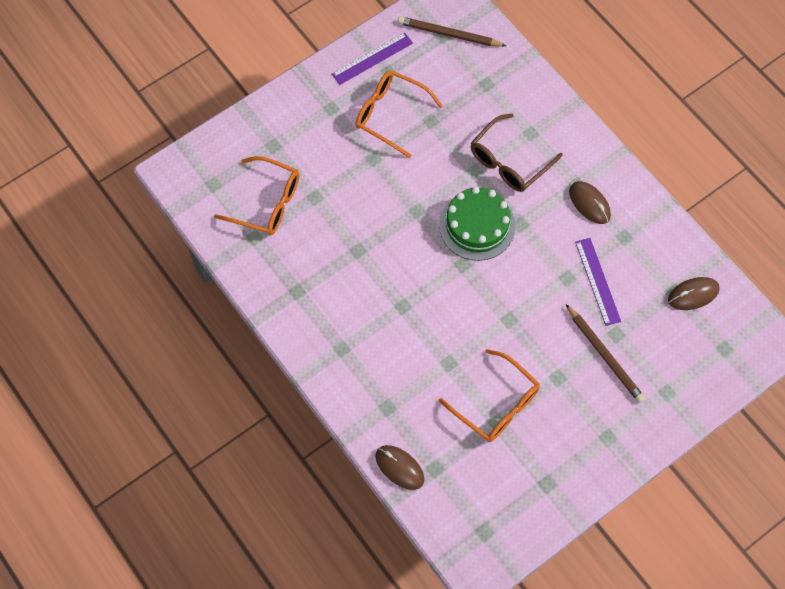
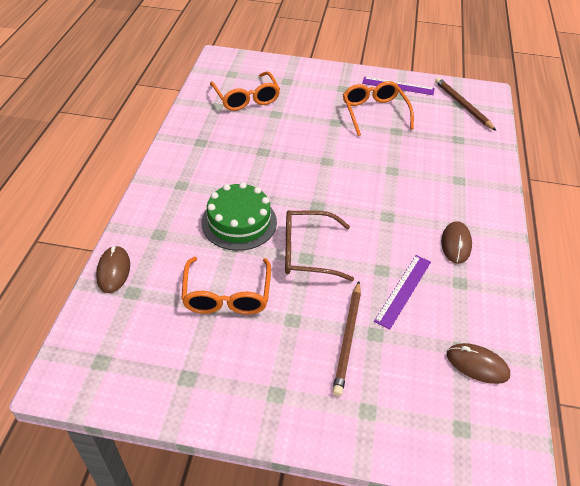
camera: 45 degrees right, 20 degrees down
(477, 225) = (355, 195): green cake -> green cake (239, 222)
(509, 161) = (423, 182): brown glasses -> brown glasses (307, 252)

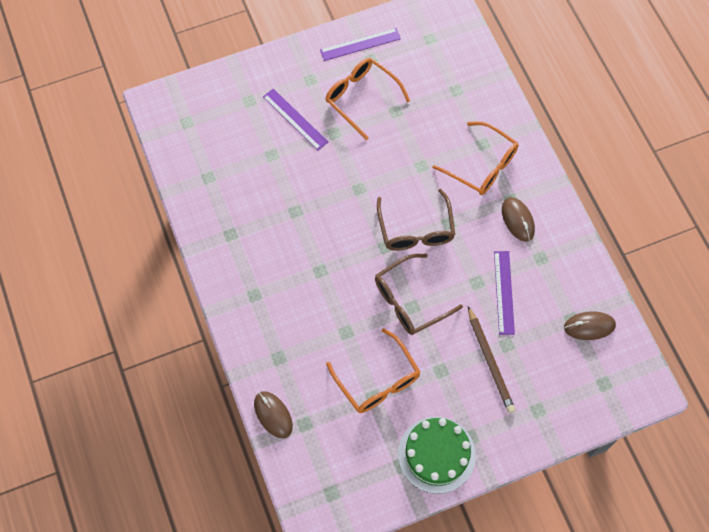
camera: 30 degrees left, 20 degrees up
(239, 222) = (334, 304): green cake -> green cake (436, 454)
(246, 98) = (228, 149): orange glasses -> orange glasses (482, 165)
(312, 103) = (295, 119): none -> purple ruler
(354, 207) = (416, 229): none -> brown glasses
(463, 105) = (435, 38): brown pencil -> none

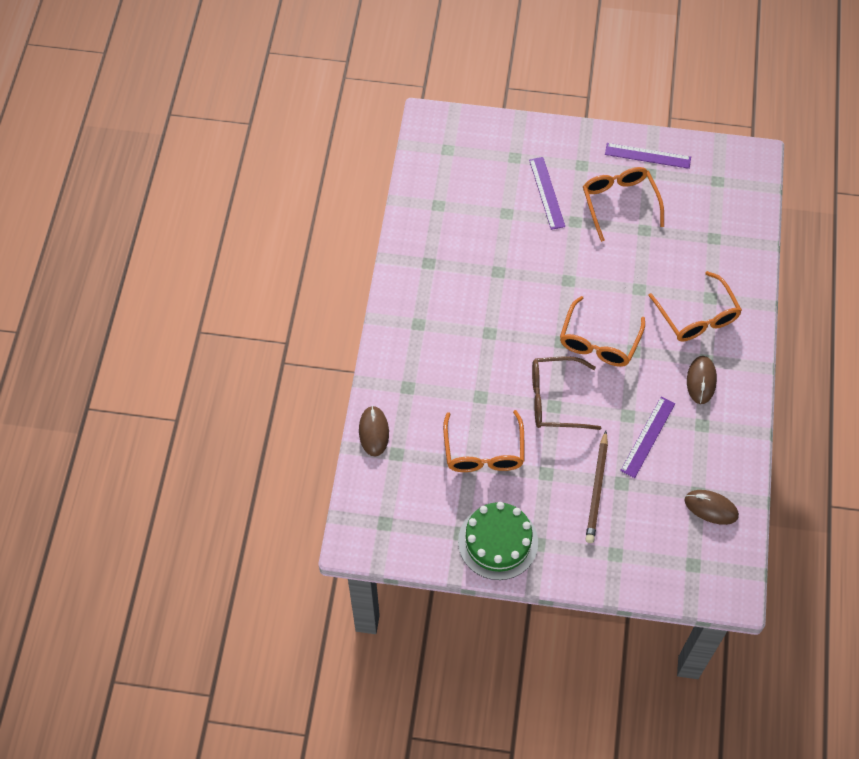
camera: 30 degrees right, 5 degrees down
(416, 229) = (599, 341): brown glasses -> orange glasses

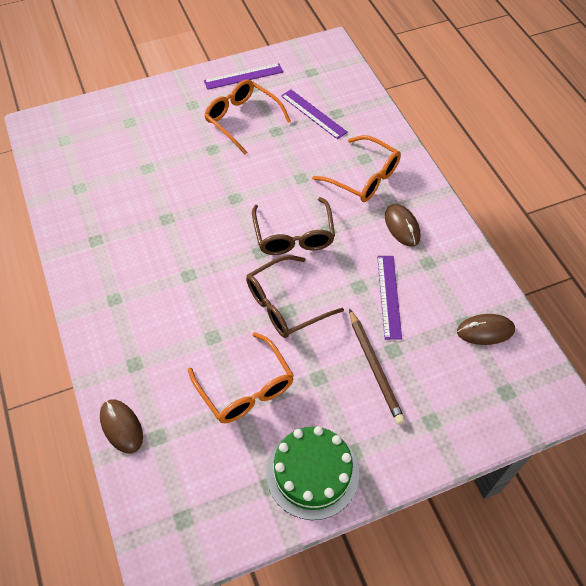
camera: 30 degrees left, 5 degrees down
(547, 193) = (174, 137): purple ruler -> purple ruler (313, 114)
(599, 341) = (293, 235): orange glasses -> brown glasses

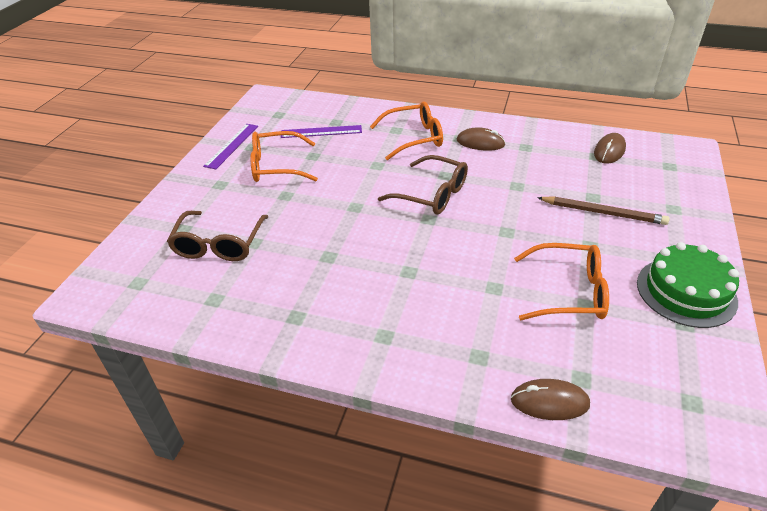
camera: 50 degrees left, 15 degrees down
(285, 304) = (499, 230): brown glasses -> brown glasses (219, 244)
(389, 296) = (540, 176): purple ruler -> none

